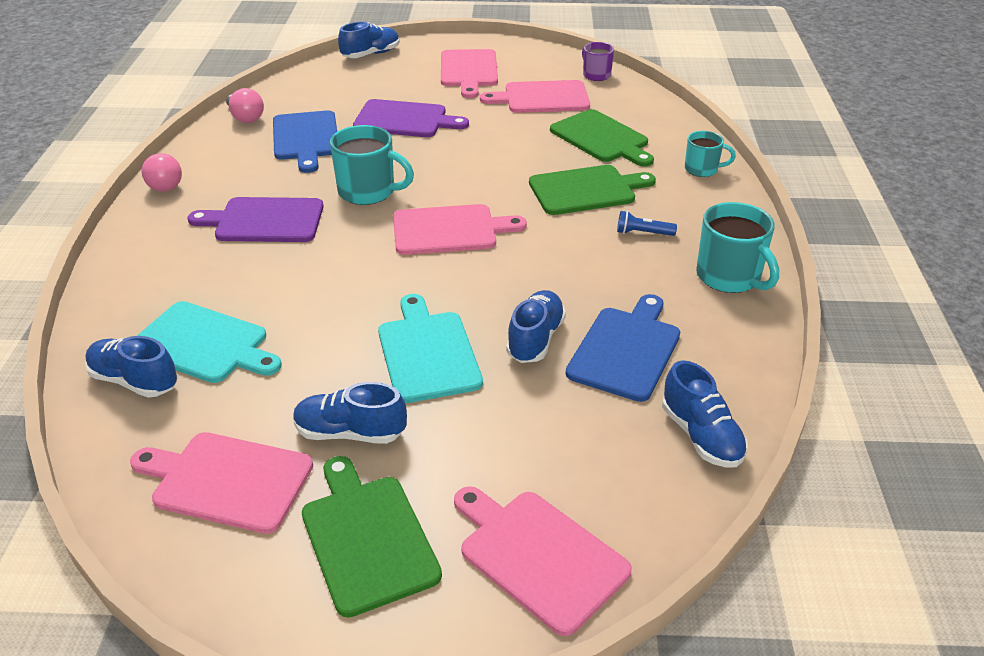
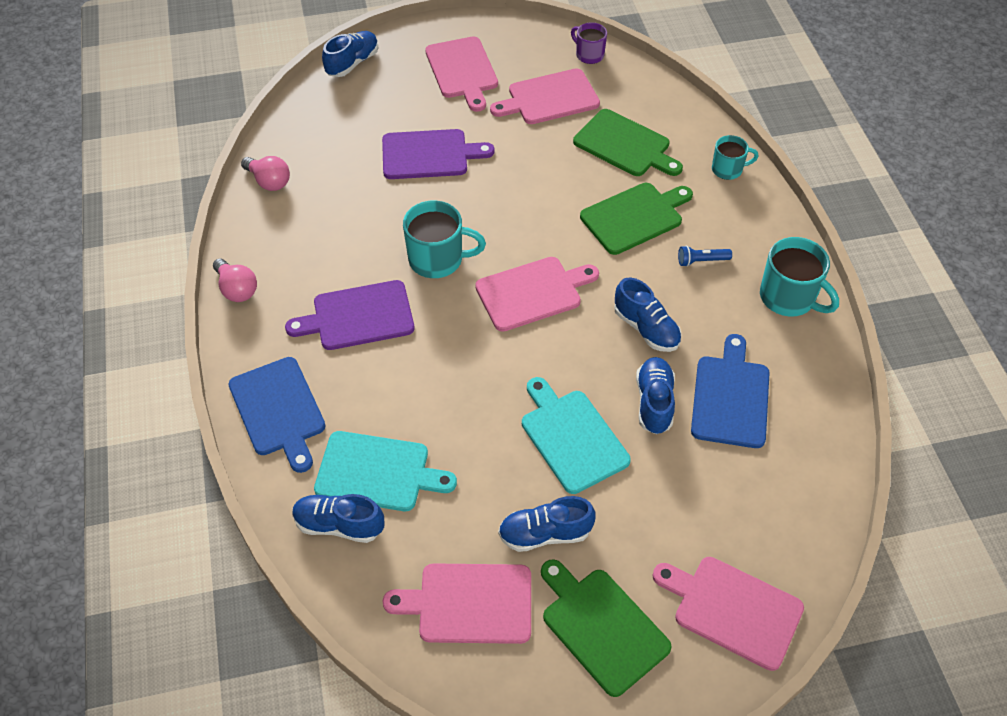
camera: 15 degrees left, 15 degrees up
(306, 138) = (344, 199): blue cutting board -> blue cutting board (278, 410)
(701, 436) = (814, 471): blue shoe -> blue shoe (646, 328)

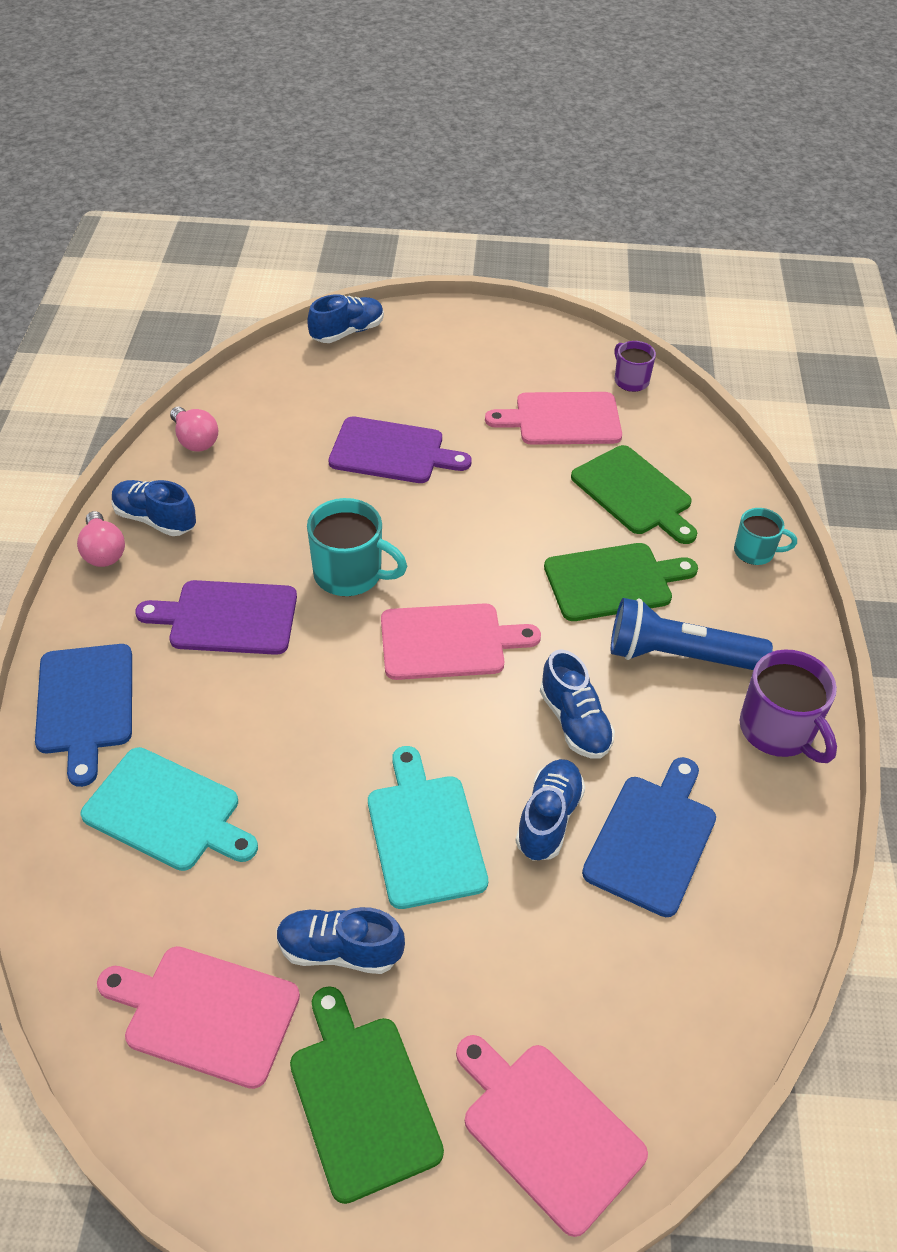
camera: 15 degrees right, 5 degrees down
(339, 525) = (92, 864): blue shoe -> blue shoe (155, 519)
(462, 71) = (471, 367): pink cutting board -> none
(701, 261) = (679, 655): blue flashlight -> blue flashlight, size x2.23
(788, 297) = (778, 730): turquoise mug -> purple mug

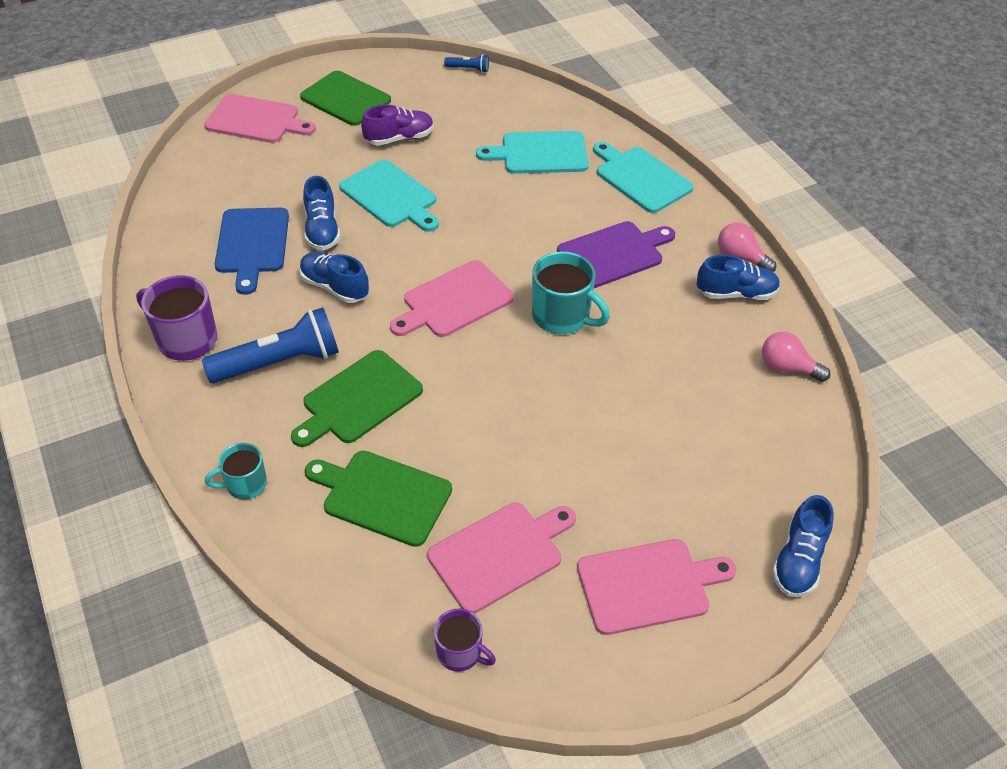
camera: 150 degrees right, 0 degrees up
(85, 704) = (640, 178): blue cutting board -> turquoise cutting board
(103, 1077) = (468, 69): none -> blue flashlight
(205, 1013) = (443, 99): pink cutting board -> pink cutting board (648, 585)
(339, 950) = (399, 138): blue shoe -> purple shoe
(350, 574) = (562, 316): turquoise mug -> turquoise mug turned 135 degrees counterclockwise
(392, 452) = (624, 435): purple cutting board -> none

